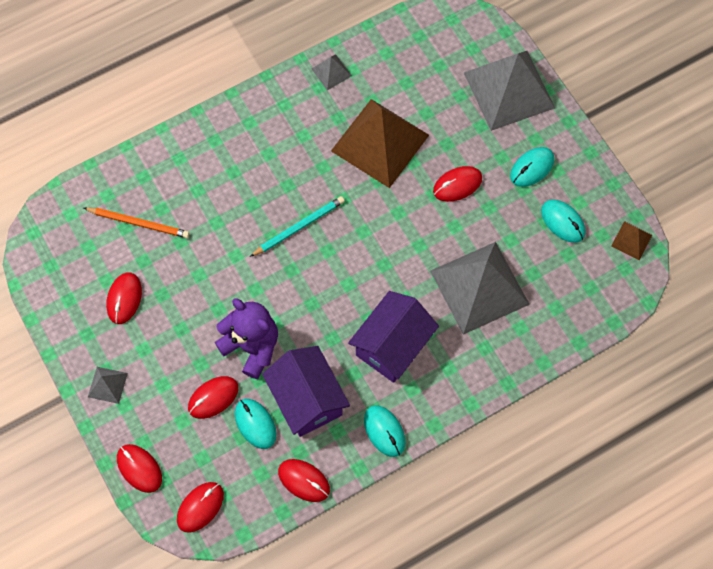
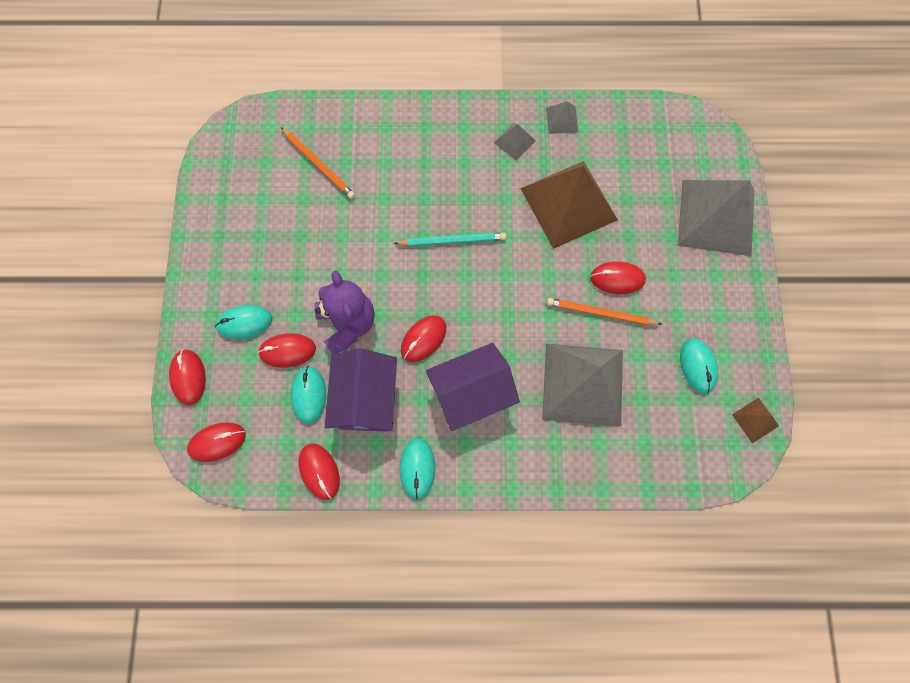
camera: 30 degrees right, 5 degrees up
(107, 385) = (208, 289): grey pyramid -> grey pyramid (514, 141)
(124, 299) = (267, 223): red mouse -> red mouse (423, 339)
(460, 221) = (601, 313): none -> orange pencil
(532, 168) = (696, 300): turquoise mouse -> turquoise mouse (244, 322)

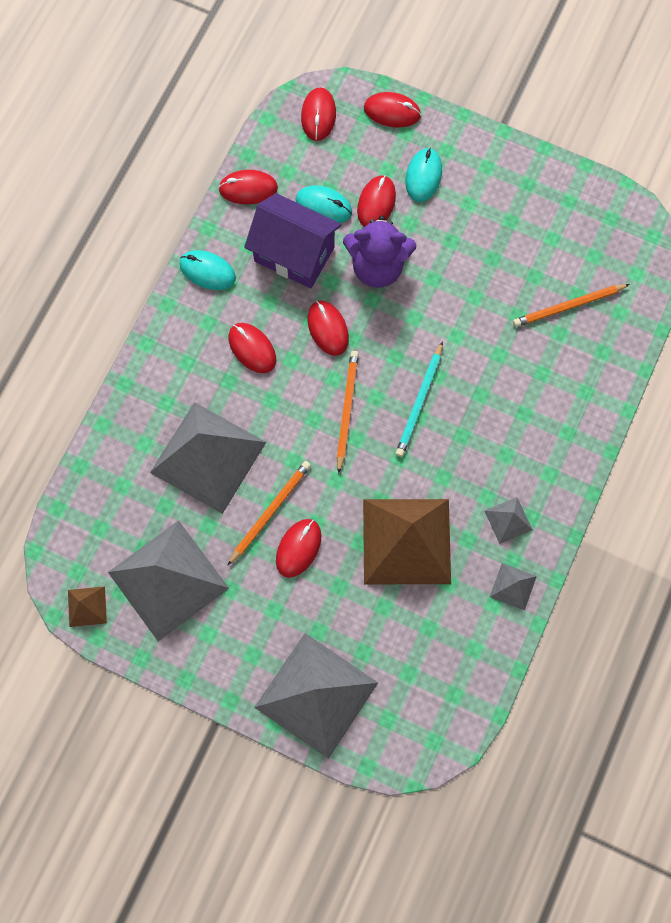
camera: 115 degrees right, 0 degrees up
(471, 393) = (252, 349): purple house -> red mouse
(487, 292) = (346, 410): none -> orange pencil
(697, 366) = (168, 579): turquoise mouse -> grey pyramid

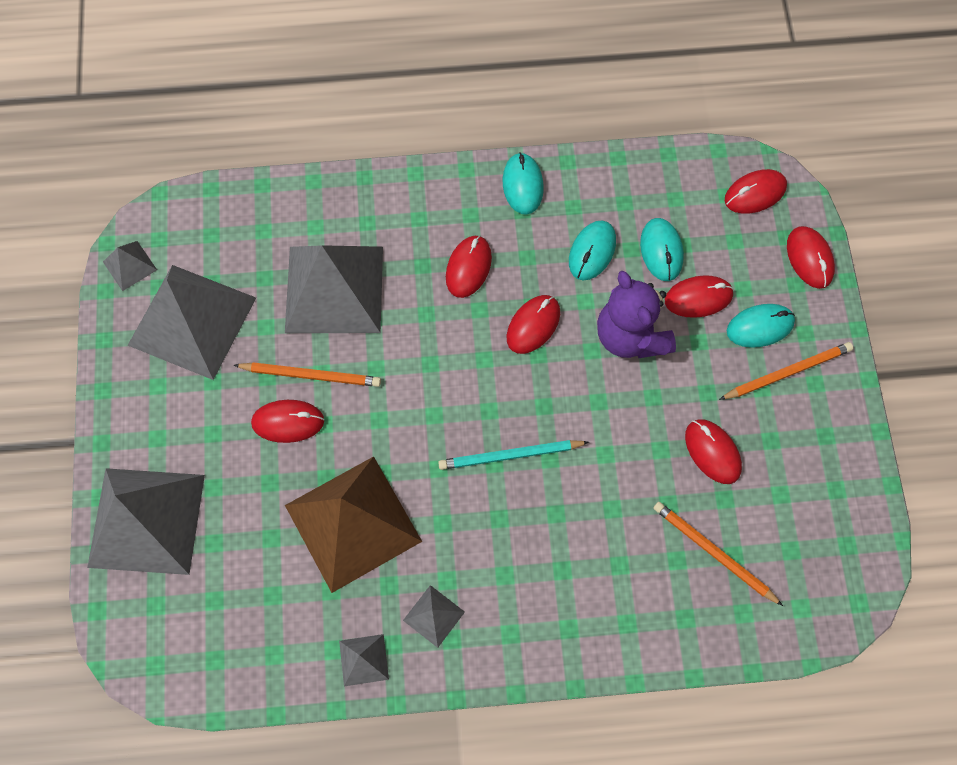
camera: 60 degrees right, 5 degrees down
(87, 606) = (130, 265): brown pyramid -> grey pyramid
(248, 189) = (632, 173): red mouse -> red mouse (712, 452)
(294, 254) = (592, 252): purple house -> turquoise mouse
(346, 410) = (458, 389): orange pencil -> orange pencil (787, 372)

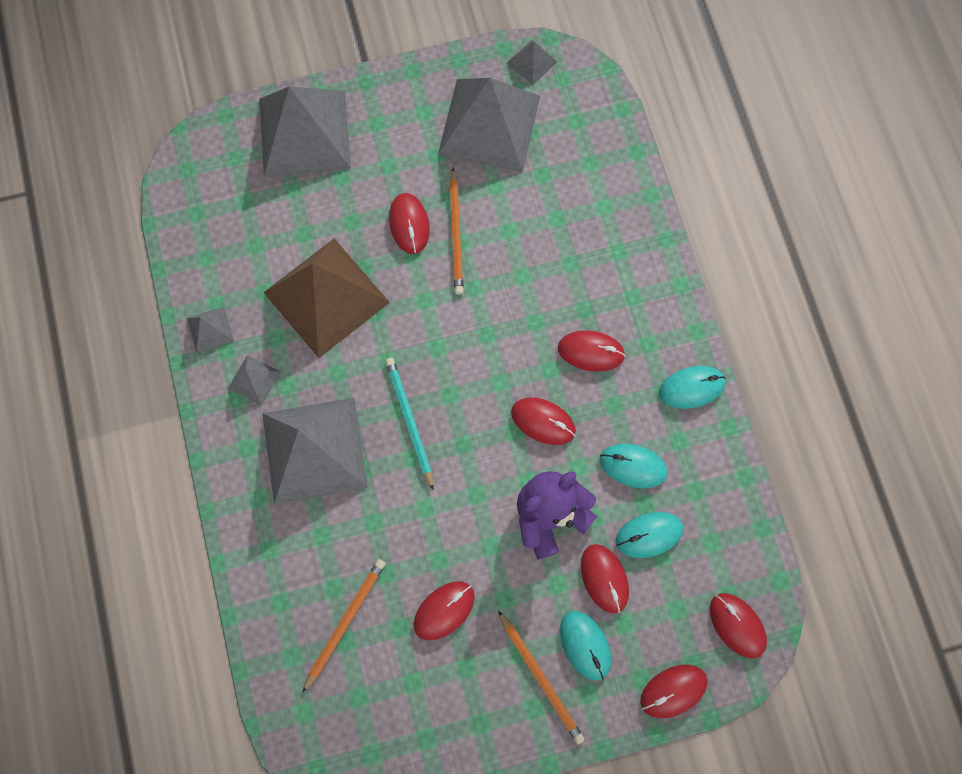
camera: 80 degrees right, 5 degrees up
(334, 289) = (544, 236): grey pyramid -> grey pyramid (314, 449)

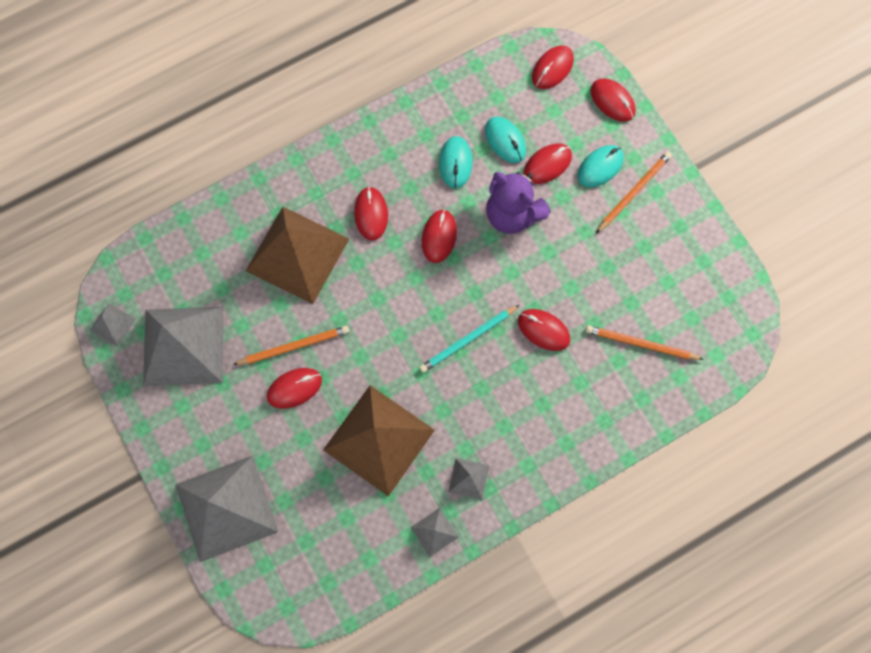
camera: 105 degrees left, 0 degrees up
(314, 449) = (513, 409): grey pyramid -> none
(444, 610) = (608, 273): red mouse -> red mouse (543, 330)
(562, 260) = (297, 254): none -> brown pyramid
(691, 388) = (381, 134): turquoise mouse -> none

